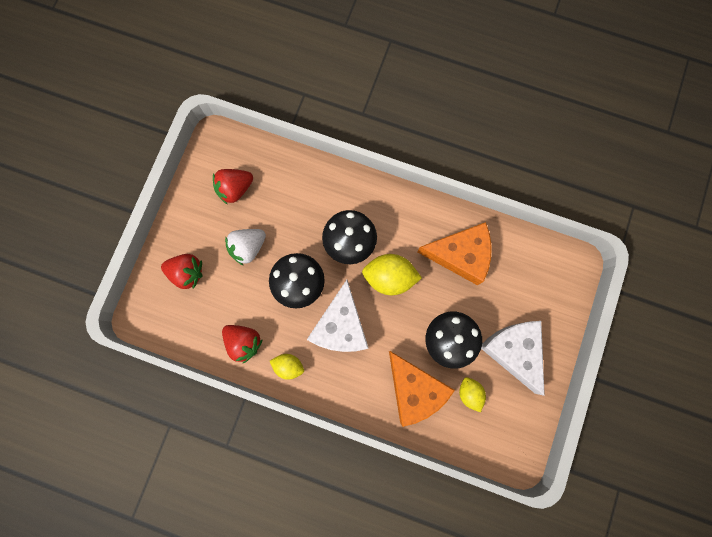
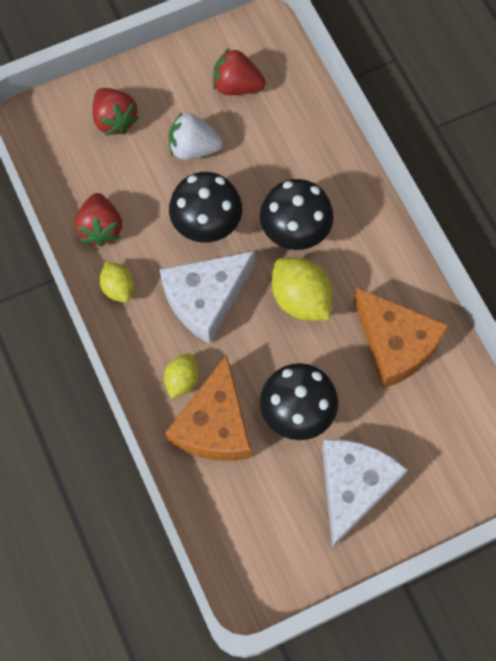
camera: 45 degrees right, 10 degrees down
(469, 393) = (265, 482): yellow lemon -> yellow lemon (182, 380)

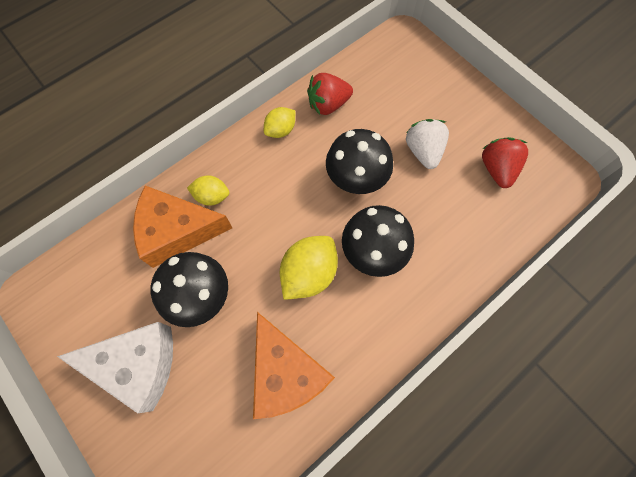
camera: 75 degrees right, 0 degrees up
(115, 120) = (425, 89): red strawberry -> none
(205, 299) = (288, 196): white cheese -> none
(395, 344) = (286, 372): orange cheese -> orange cheese turned 60 degrees counterclockwise

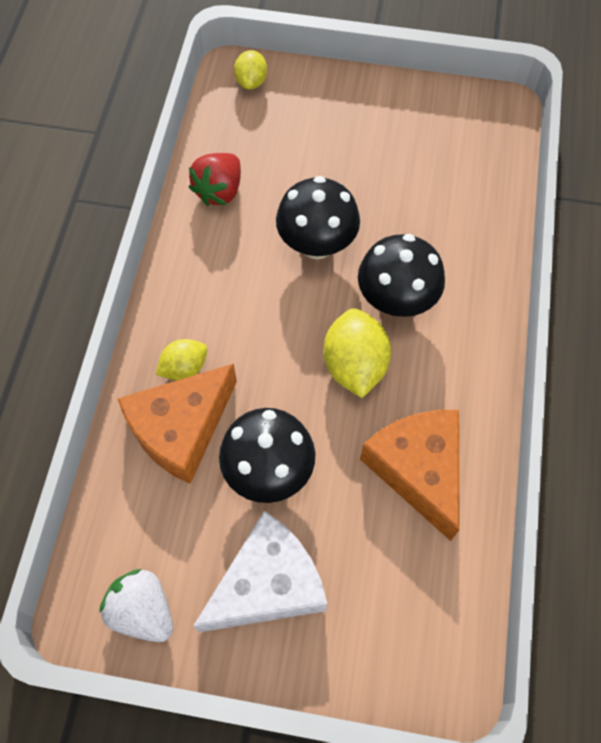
camera: 40 degrees left, 5 degrees down
(280, 130) = (193, 250): yellow lemon -> yellow lemon (251, 82)
(286, 372) = (418, 470): orange cheese -> orange cheese turned 135 degrees counterclockwise
(423, 151) = (356, 172): white strawberry -> white strawberry (143, 610)
(497, 169) = (438, 142): red strawberry -> none

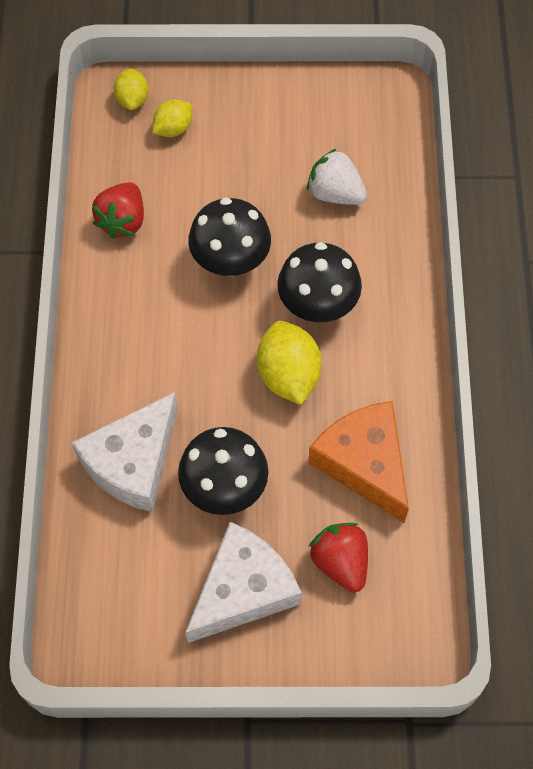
camera: 10 degrees left, 0 degrees up
(143, 610) = (132, 633): white strawberry -> white strawberry (335, 193)
(181, 429) = (133, 462): orange cheese -> white cheese
(184, 368) = (124, 404): yellow lemon -> yellow lemon (173, 129)
(376, 572) = (340, 562): none -> red strawberry

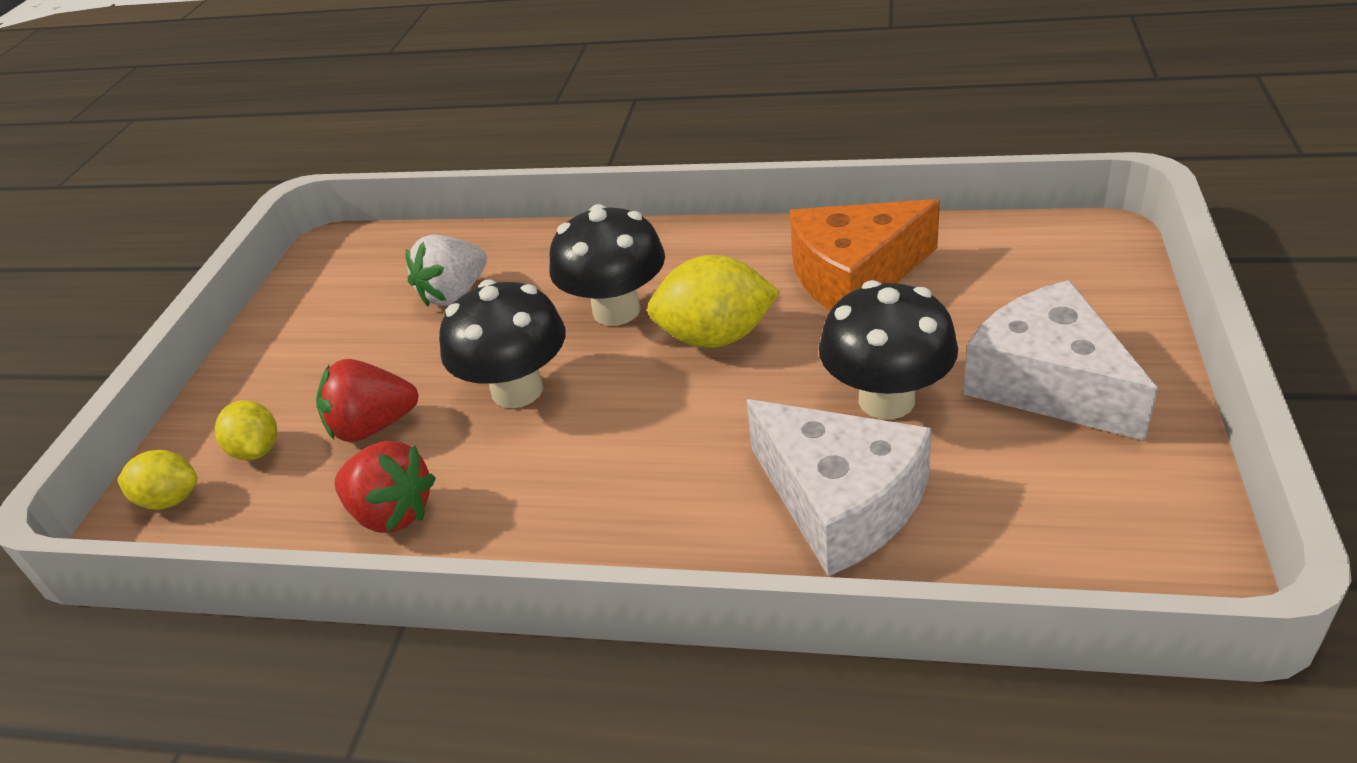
camera: 75 degrees left, 25 degrees down
(340, 562) = (995, 297): red strawberry -> red strawberry (373, 426)

